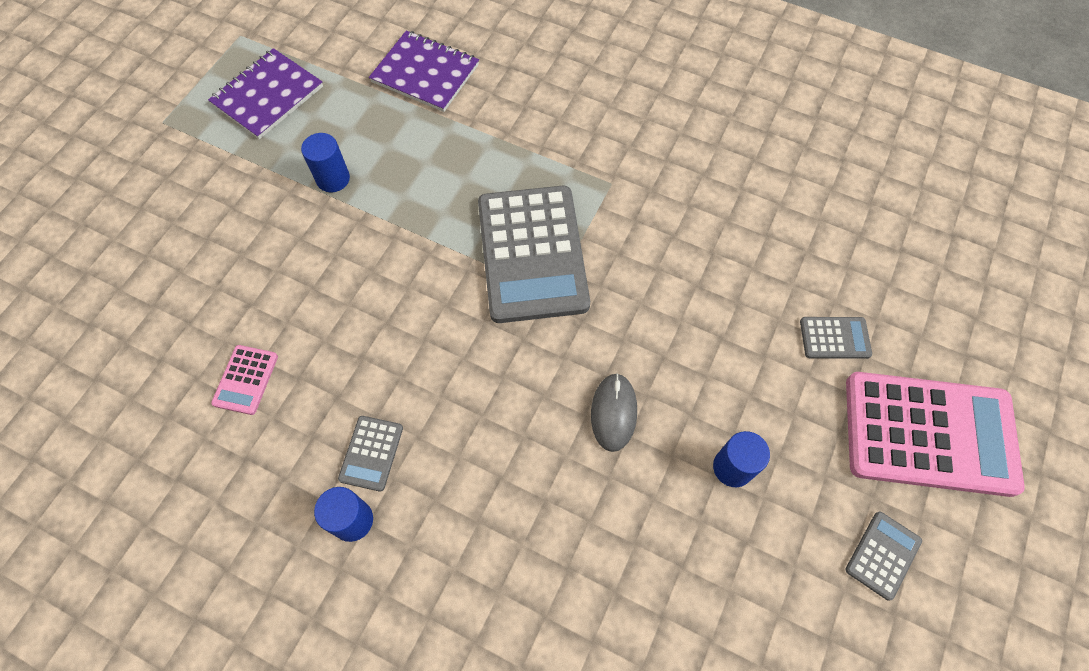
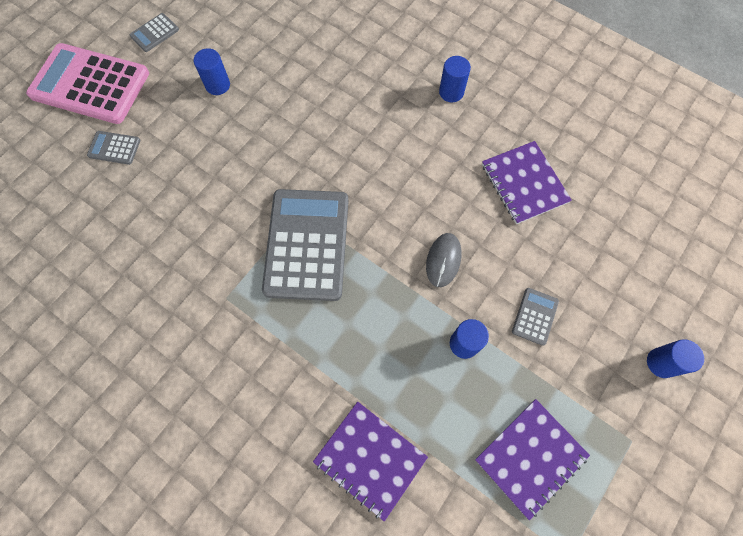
camera: 170 degrees left, 5 degrees up
(111, 193) = (661, 363): none -> blue cylinder
(246, 380) = (524, 183): pink calculator -> purple notebook
(371, 453) = (438, 126): grey calculator -> grey calculator (535, 316)
(613, 413) = (279, 125): grey mouse -> grey mouse (443, 260)

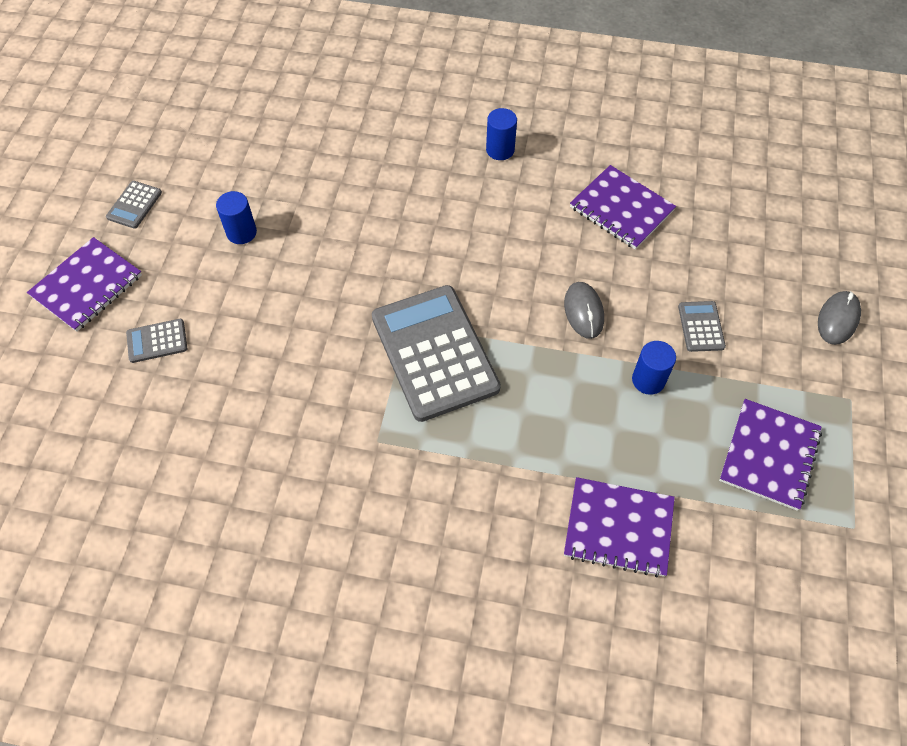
camera: 25 degrees left, 10 degrees down
(90, 84) = (87, 286): pink calculator -> purple notebook
(661, 363) = (838, 319): blue cylinder -> grey mouse

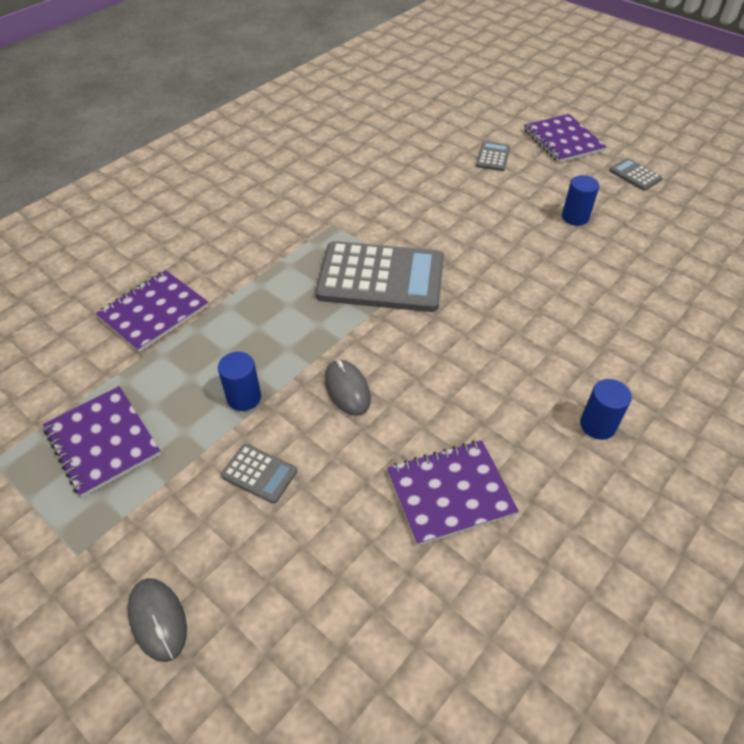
camera: 120 degrees right, 10 degrees down
(583, 311) = (347, 389): grey mouse -> grey mouse turned 45 degrees clockwise

